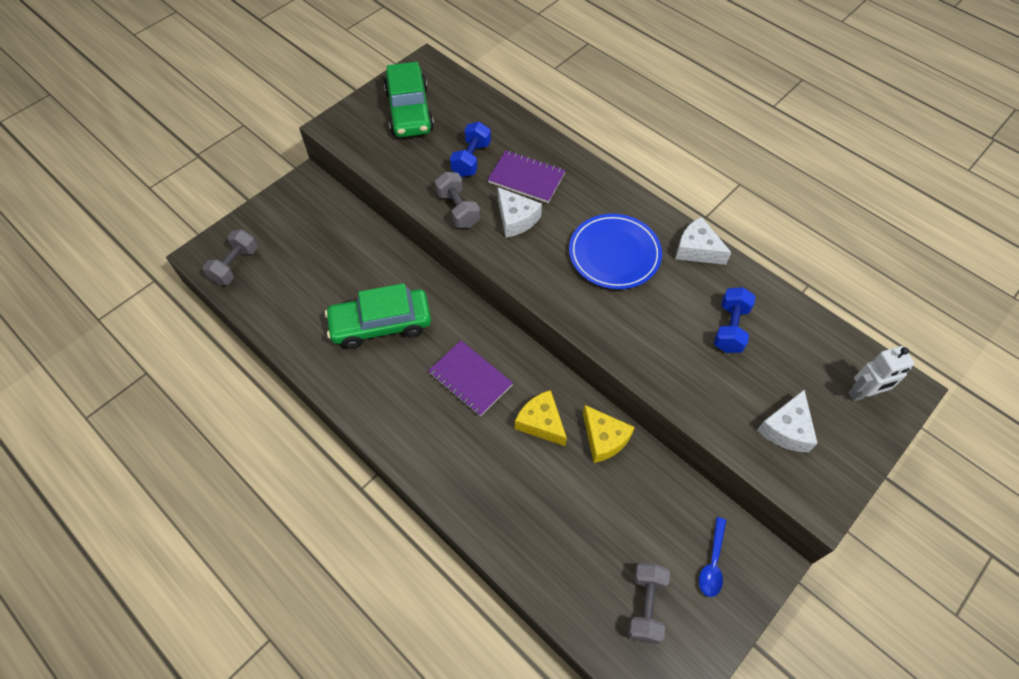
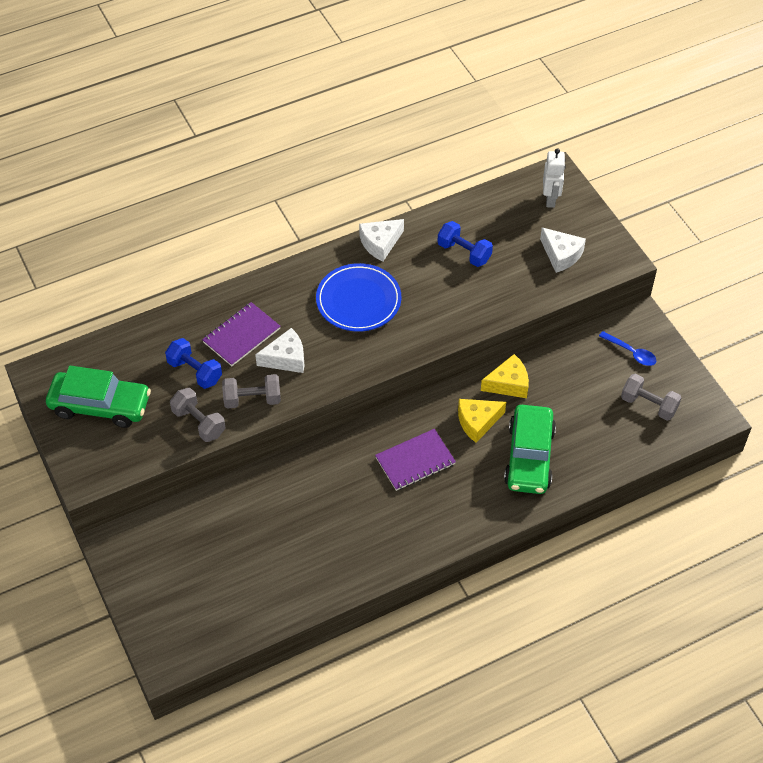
camera: 70 degrees left, 5 degrees down
(235, 265) = (194, 632): grey dumbbell -> grey dumbbell (199, 422)
(381, 324) = (327, 516): green car -> green car (529, 457)

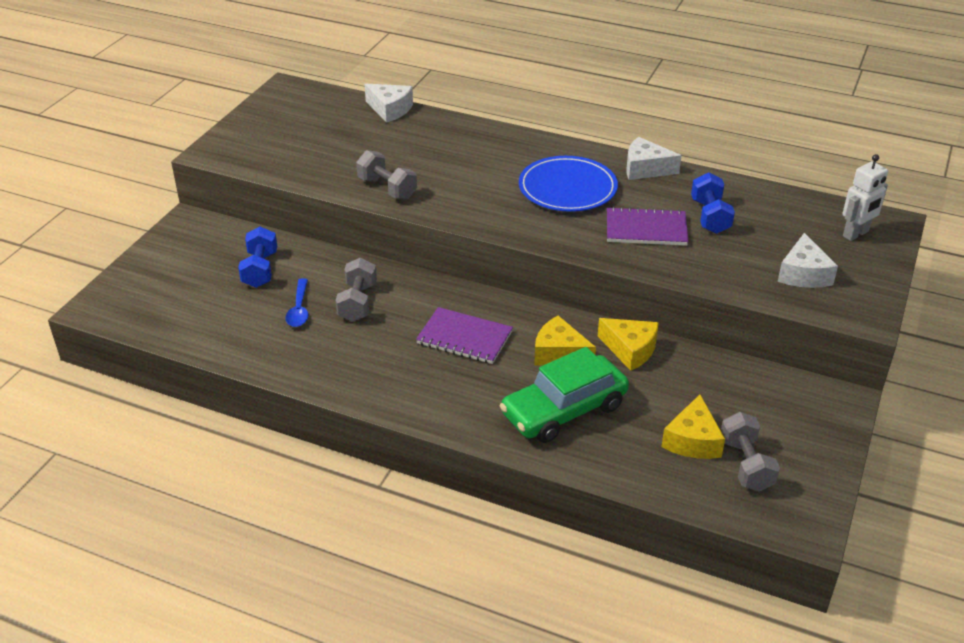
camera: 50 degrees right, 15 degrees down
(100, 405) = (290, 125): green car -> none
(195, 371) = (379, 149): blue dumbbell -> blue dumbbell (260, 270)
(199, 422) = (330, 175): grey dumbbell -> grey dumbbell (357, 302)
(241, 335) = (445, 151): purple notebook -> purple notebook (646, 229)
(286, 358) = (452, 183): white cheese -> white cheese (390, 109)
(609, 414) = (693, 440): none -> yellow cheese
(631, 352) = (790, 414): blue spoon -> blue spoon (299, 309)

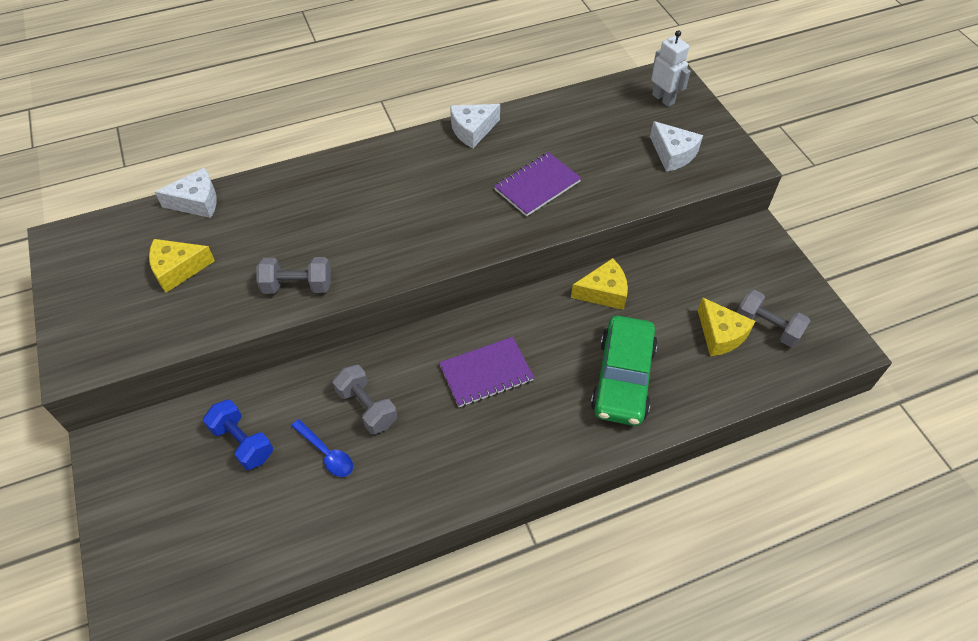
camera: 45 degrees left, 15 degrees up
(559, 353) = (564, 333): yellow cheese -> yellow cheese (178, 269)
(567, 188) = (440, 186): blue plate -> none
(710, 216) = (564, 145): blue dumbbell -> none
(856, 234) = (663, 99): white robot -> white robot turned 45 degrees counterclockwise

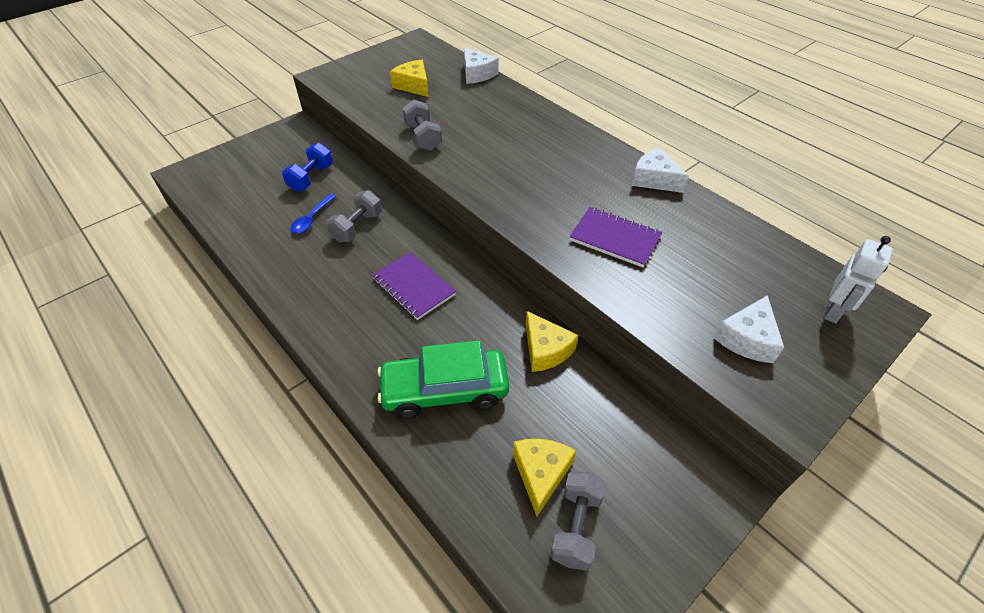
camera: 70 degrees right, 5 degrees down
(720, 335) = (541, 473): yellow cheese -> yellow cheese turned 150 degrees clockwise

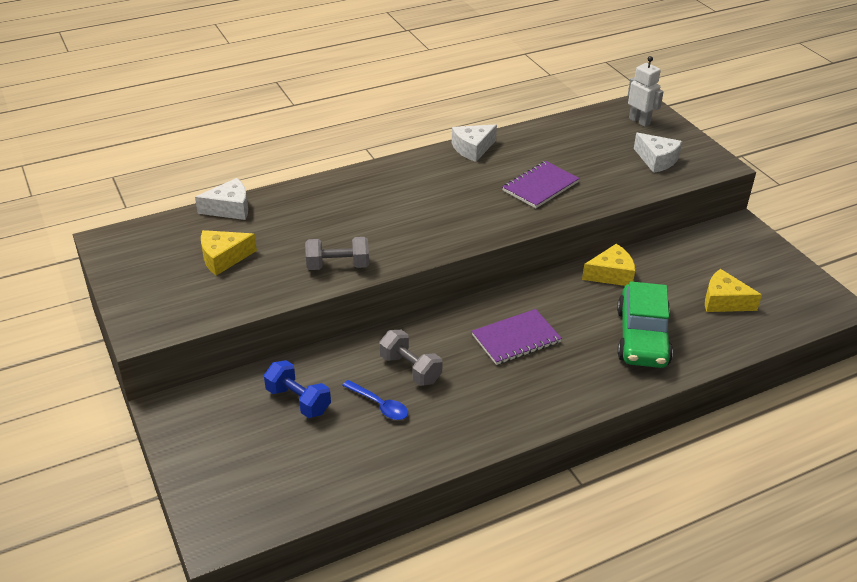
camera: 75 degrees left, 10 degrees down
(576, 526) = (764, 294): grey dumbbell -> none

